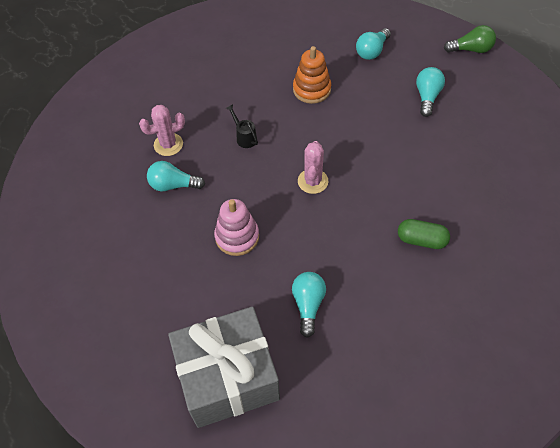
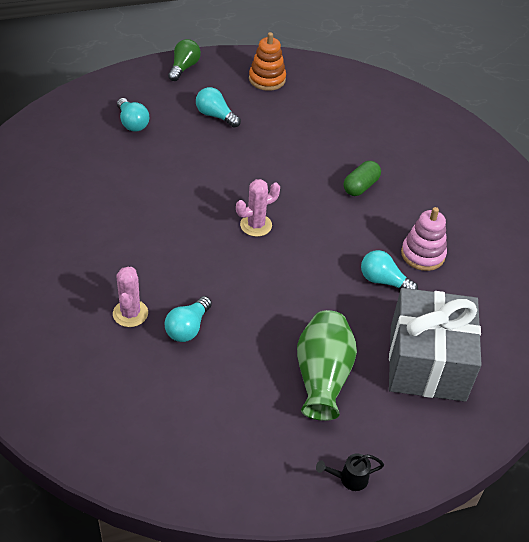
camera: 70 degrees left, 10 degrees down
(170, 297) = (322, 376): none -> green vase
(237, 237) = (283, 301): pink stacking toy -> pink stacking toy (422, 254)
(244, 137) = (167, 251): black watering can -> black watering can (348, 479)
(311, 89) = (145, 181): orange stacking toy -> orange stacking toy (267, 79)
(313, 181) = (256, 225): pink cactus -> pink cactus turned 60 degrees counterclockwise

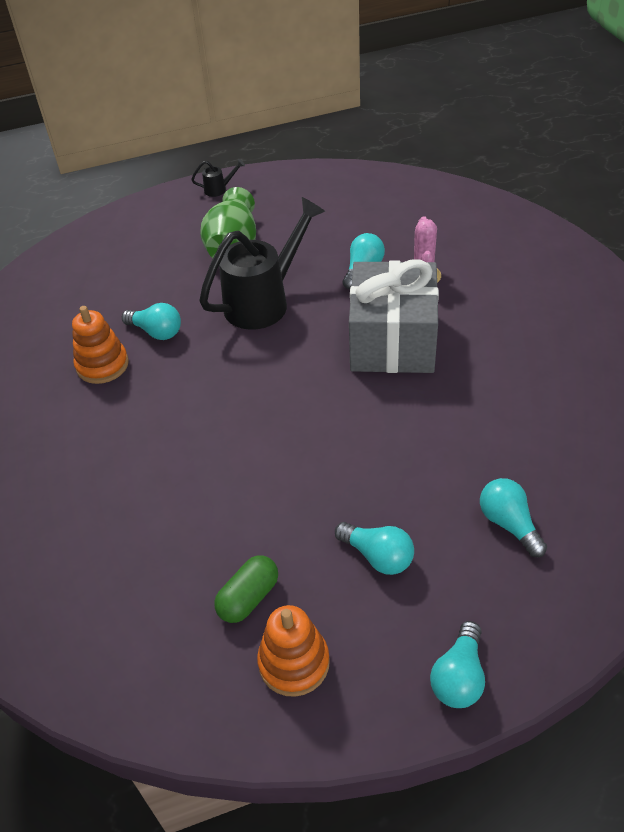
camera: 175 degrees left, 0 degrees up
(184, 67) = (459, 677): green light bulb -> turquoise light bulb
(256, 225) = (301, 379): pink cactus -> none
(286, 302) = (265, 301): none -> black watering can
(360, 186) = (158, 448): green capsule -> green capsule (248, 597)
(422, 254) = (102, 365): pink stacking toy -> orange stacking toy
(427, 362) = (132, 266): grey gift -> grey gift (393, 341)

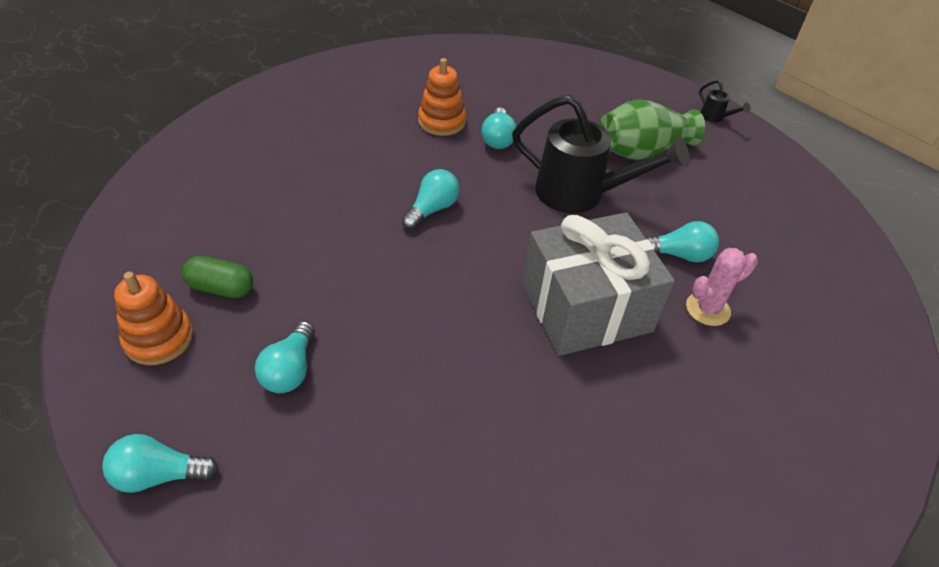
camera: 60 degrees right, 0 degrees up
(509, 523) = (366, 480): turquoise light bulb -> turquoise light bulb (432, 209)

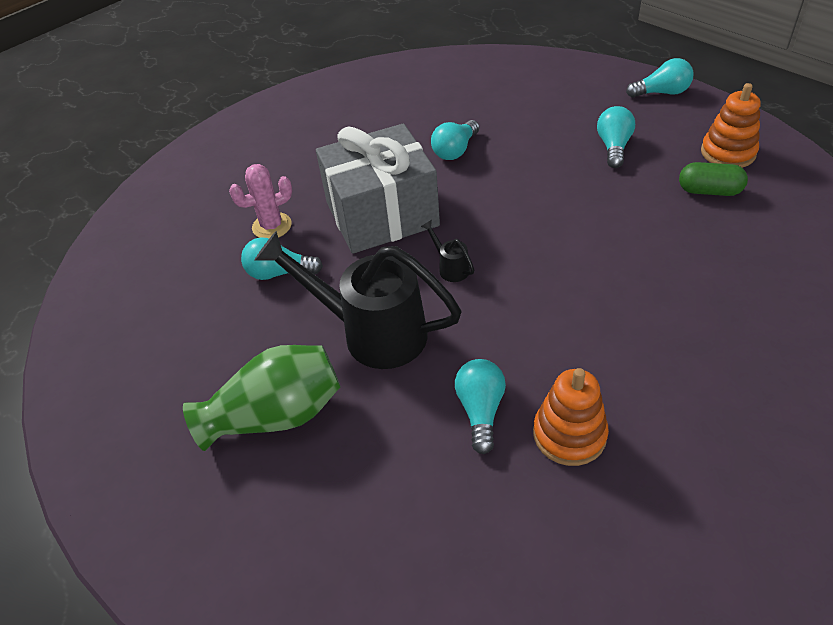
camera: 175 degrees left, 0 degrees up
(432, 209) = (543, 290): turquoise light bulb -> turquoise light bulb (455, 150)
(715, 117) = (132, 509): black watering can -> black watering can (450, 267)

